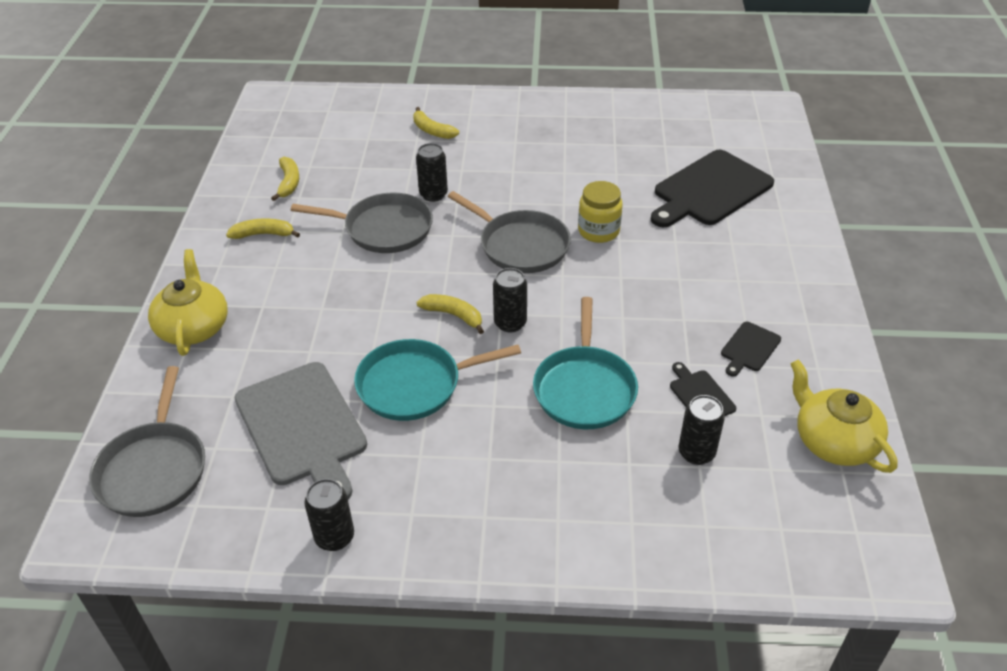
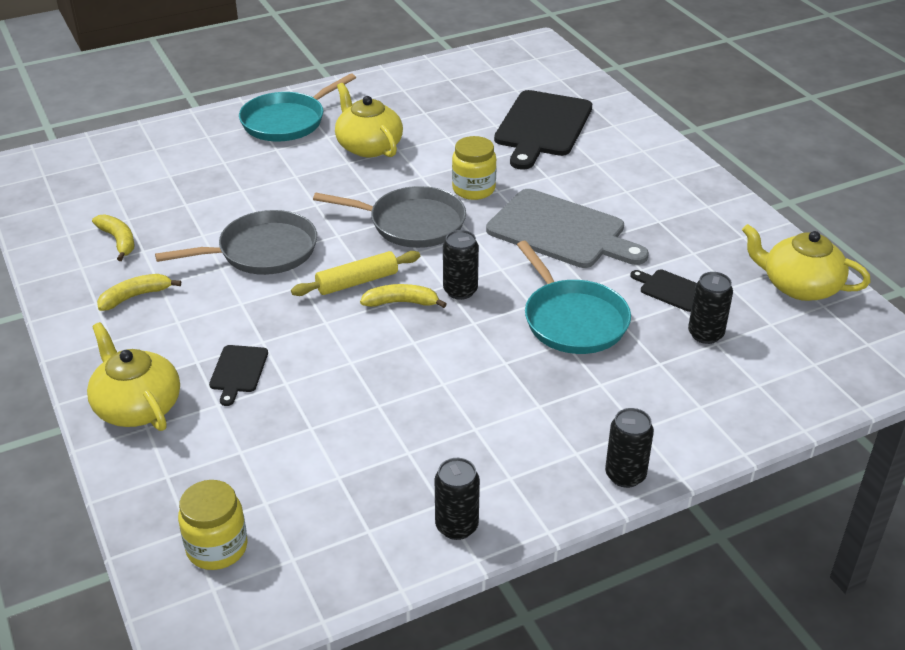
camera: 30 degrees left, 5 degrees down
(154, 469) = (217, 548): grey pan -> yellow jar
(303, 427) = (340, 450): grey cutting board -> grey cutting board (561, 231)
(414, 385) = (417, 373): turquoise pan -> turquoise pan (287, 121)
(432, 130) = (233, 149): yellow banana -> none
(433, 194) = (286, 206): black can -> black can (625, 475)
(434, 283) = (357, 282): none -> yellow rolling pin
(541, 161) = (368, 146): none -> yellow teapot
(749, 348) = (679, 240): black cutting board -> black cutting board (238, 371)

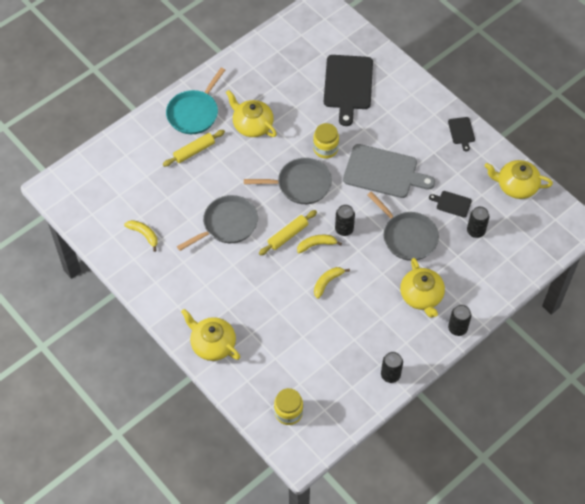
camera: 15 degrees left, 20 degrees up
(135, 296) = (174, 273): yellow banana -> yellow banana (327, 282)
(238, 371) = (252, 310): black cutting board -> black cutting board (461, 132)
(261, 160) = (194, 151): none -> yellow rolling pin
(568, 410) = (421, 296): none -> yellow teapot
(573, 320) = (407, 237): turquoise pan -> grey pan

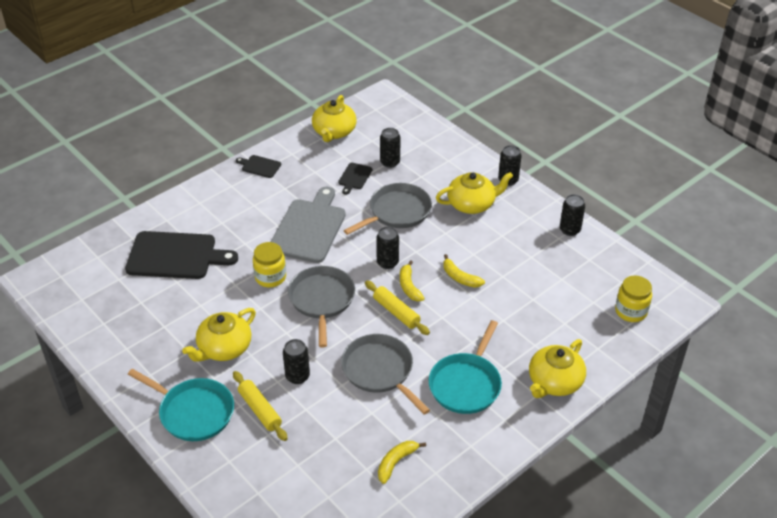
camera: 90 degrees left, 15 degrees down
(212, 282) = (466, 384): none -> turquoise pan
(224, 172) = (297, 376): none -> black can
(461, 132) = (259, 166): black cutting board -> black cutting board turned 150 degrees counterclockwise

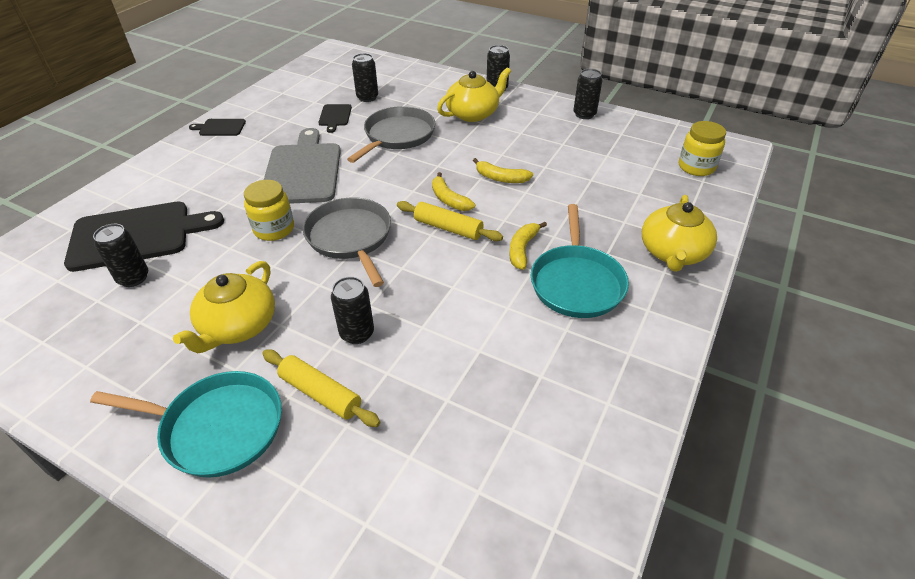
camera: 20 degrees left, 0 degrees up
(334, 132) = (295, 85): yellow teapot -> none
(380, 371) = (463, 296): grey pan -> none
(387, 262) = (411, 182): black can -> black can (133, 278)
(396, 462) = (548, 406): yellow banana -> yellow banana (522, 249)

